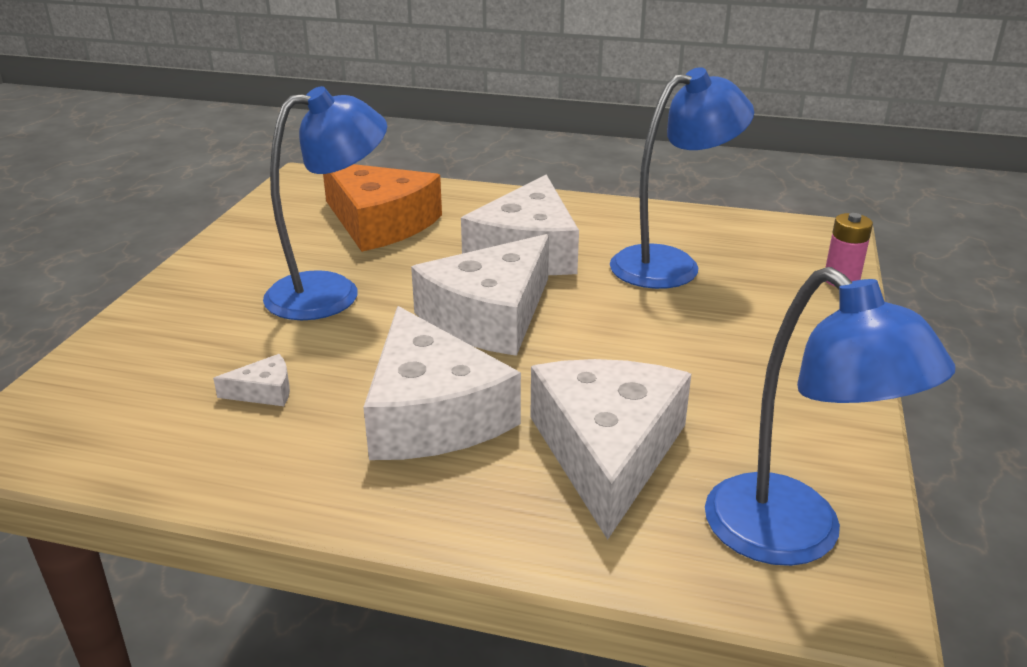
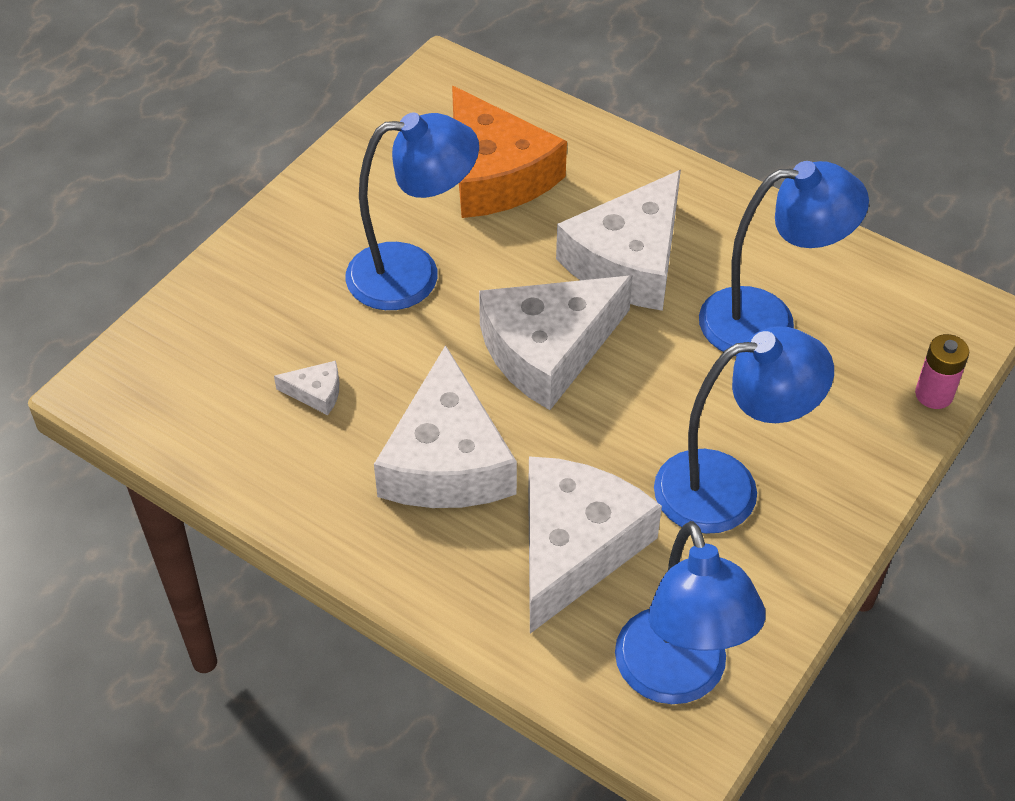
camera: 20 degrees right, 20 degrees up
(723, 374) = (728, 488): none -> blue lamp

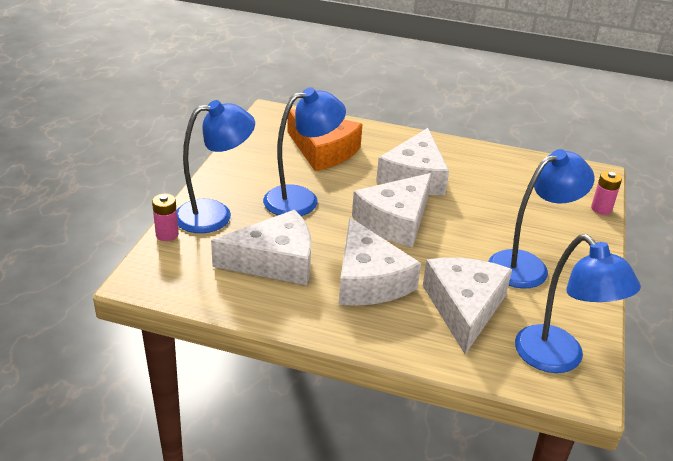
camera: 20 degrees left, 15 degrees down
(173, 307) = (167, 234): none -> pink battery
(316, 393) = (275, 261): white cheese -> white cheese, size x2.49
(767, 321) = (501, 191): blue lamp -> blue lamp (215, 214)

